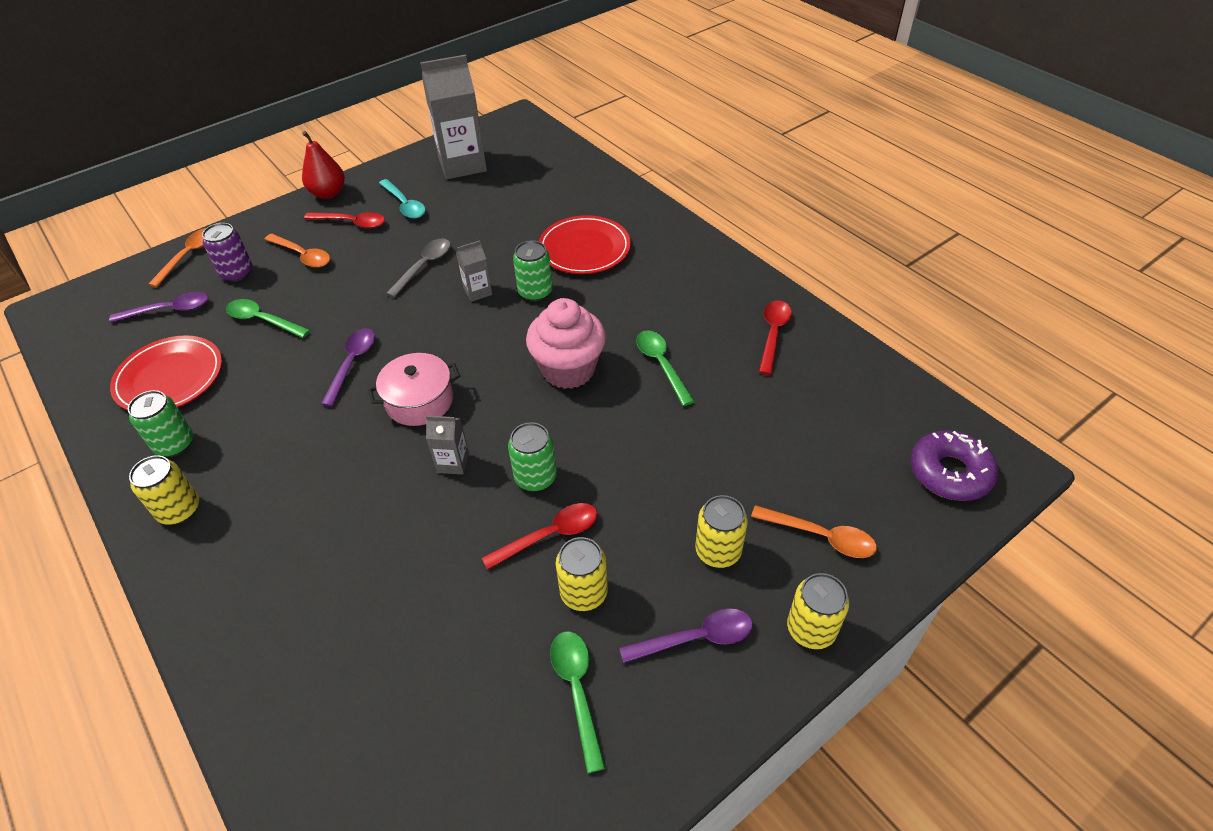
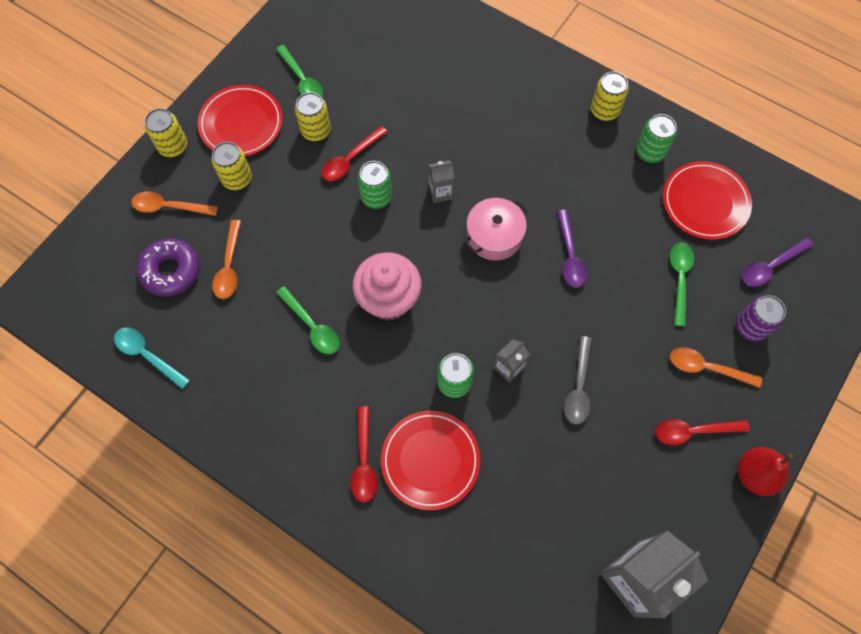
camera: 160 degrees right, 20 degrees up
(189, 256) = (816, 336): orange spoon -> orange spoon (229, 266)
(263, 320) = (679, 279): green spoon -> green spoon turned 90 degrees counterclockwise
(405, 205) = (657, 479): turquoise spoon -> turquoise spoon (147, 355)
(696, 638) = (241, 123): purple spoon -> red plate
(773, 334) = (220, 390): red spoon -> red spoon (364, 461)
(950, 473) = (75, 282): purple donut -> purple donut (171, 271)

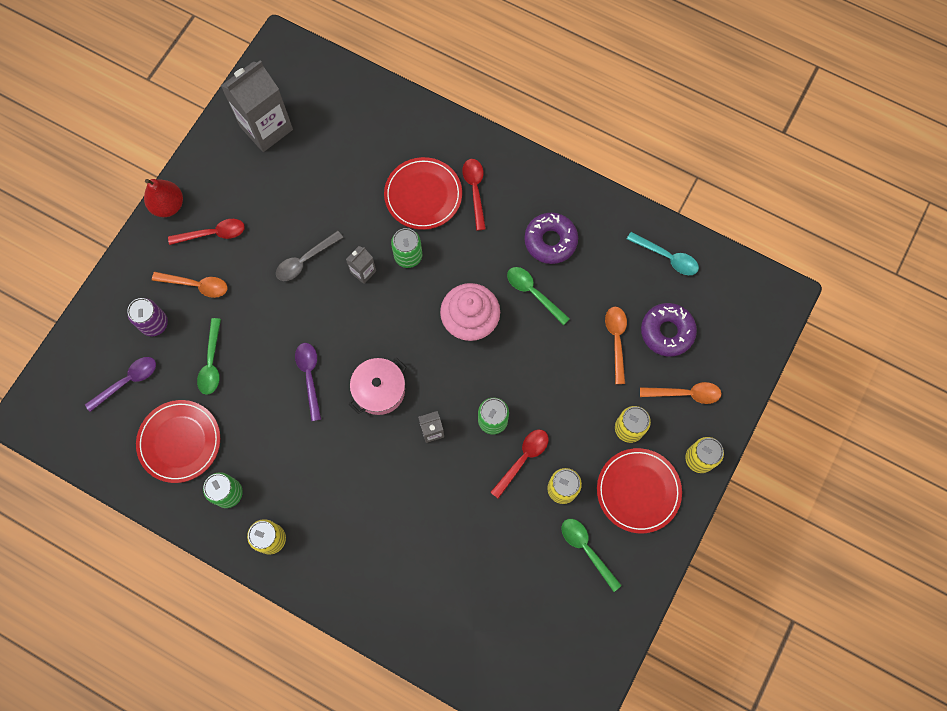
camera: 175 degrees right, 5 degrees up
(281, 387) = (550, 241): none -> purple donut
(578, 387) = (305, 260): grey spoon -> grey spoon turned 135 degrees counterclockwise

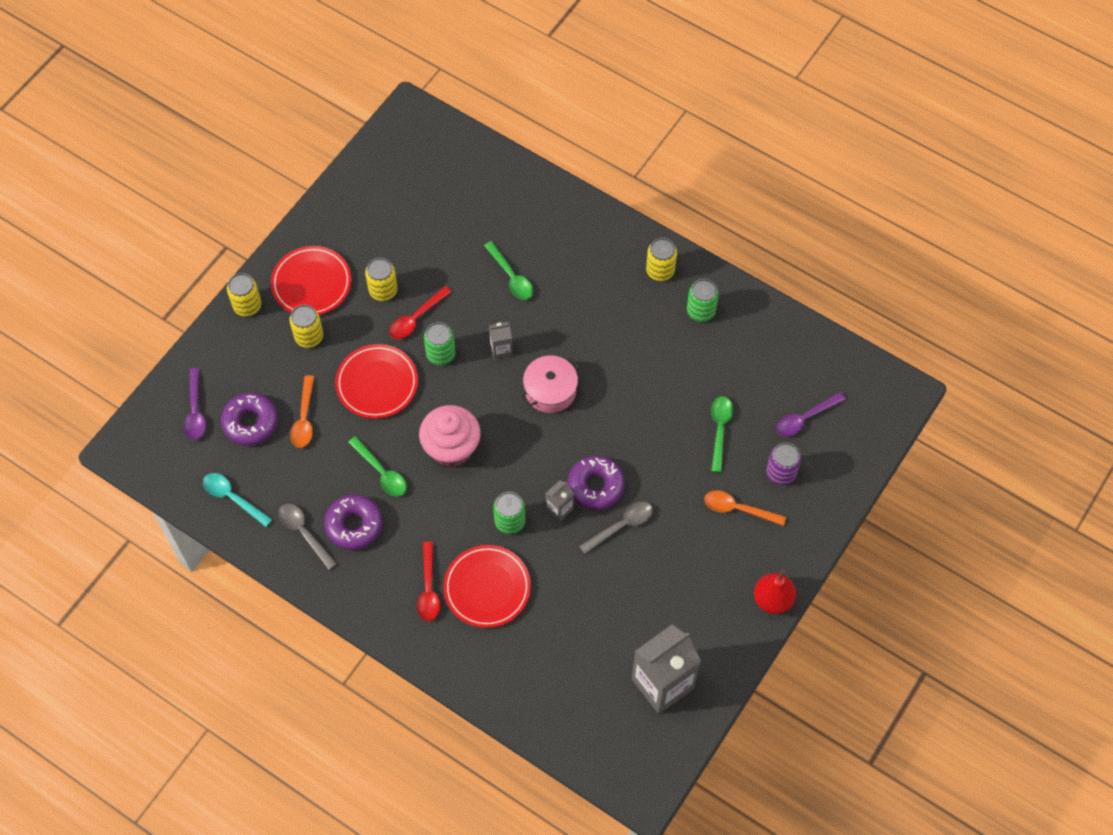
camera: 175 degrees left, 10 degrees down
(179, 442) = (749, 359): red plate -> red plate (377, 383)
(213, 233) = (721, 563): red spoon -> none
(309, 376) = (620, 409): purple spoon -> purple spoon (195, 411)
(330, 296) = (596, 486): none -> purple donut
(586, 549) = (369, 240): green spoon -> green spoon (511, 277)
(595, 230) = (304, 533): none -> grey spoon
(685, 393) = (246, 363): orange spoon -> none

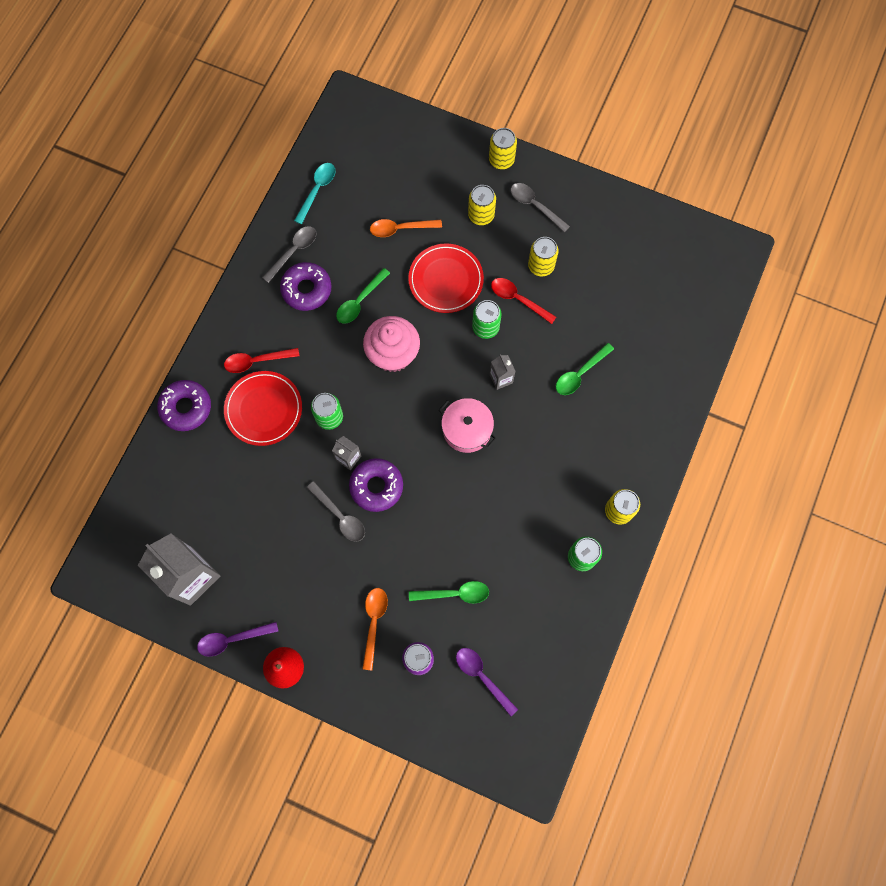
camera: 80 degrees right, 10 degrees up
(195, 411) = (392, 144): purple spoon -> purple spoon (232, 639)
(250, 422) = (389, 188): purple donut -> purple donut (186, 407)
(311, 283) = (535, 206): red plate -> grey spoon

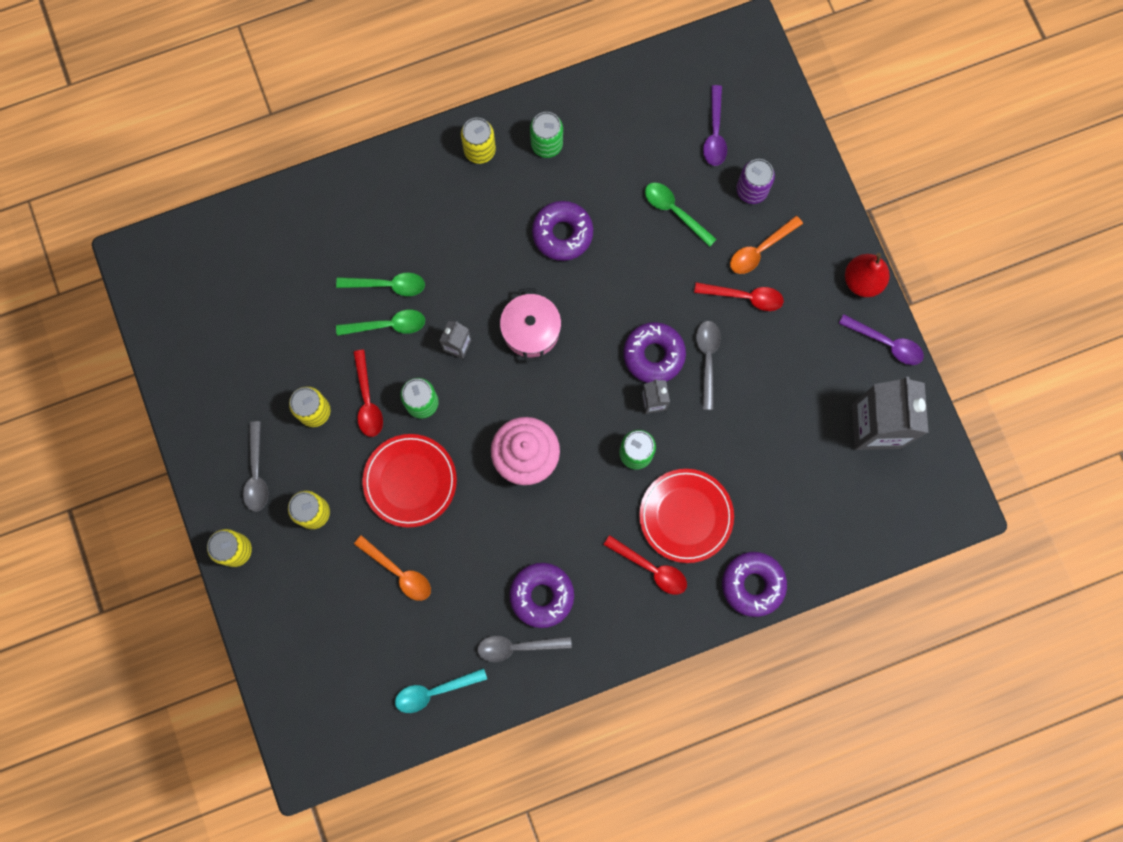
camera: 135 degrees left, 5 degrees up
(354, 580) = (744, 297): none -> red spoon
(360, 301) = (505, 536): green spoon -> green spoon (388, 325)
(510, 508) = (562, 233): none -> purple donut

